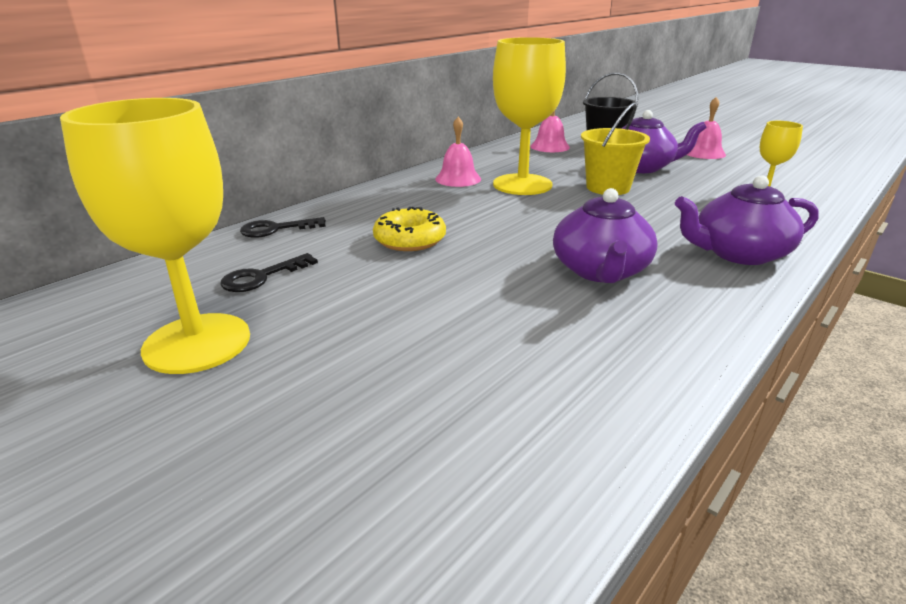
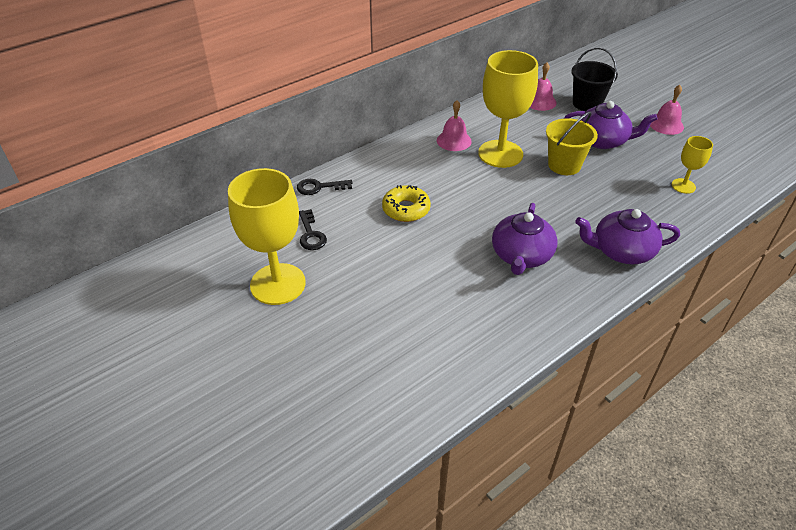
camera: 10 degrees right, 15 degrees up
(262, 277) = (311, 234): black key -> black key turned 75 degrees counterclockwise

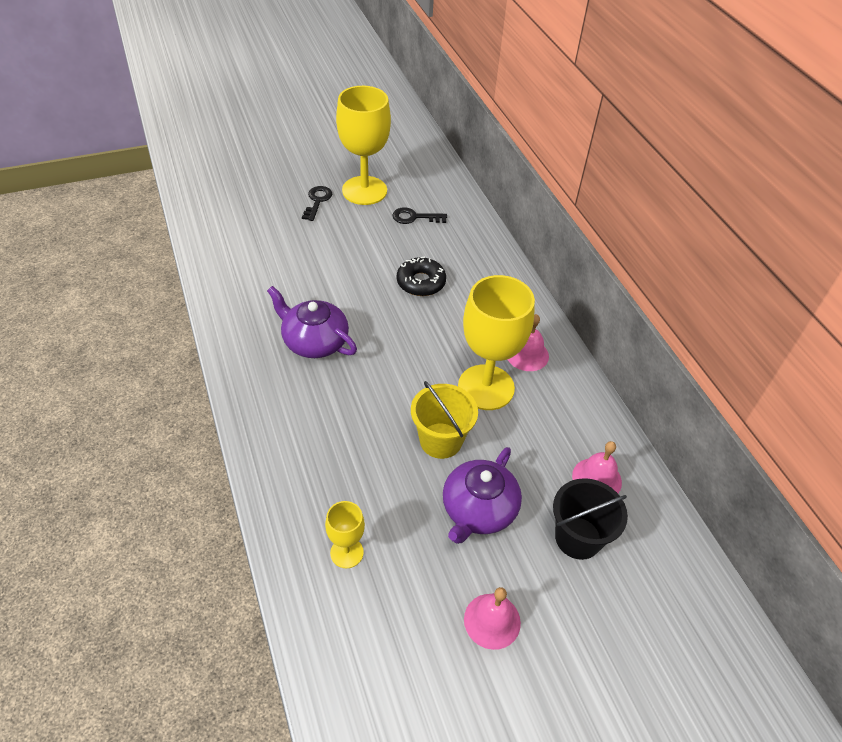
camera: 105 degrees right, 5 degrees up
(319, 187) = (479, 234): black key -> black key (317, 201)
(406, 209) = (421, 282): yellow donut -> black donut
(621, 251) = (276, 424): purple teapot -> none

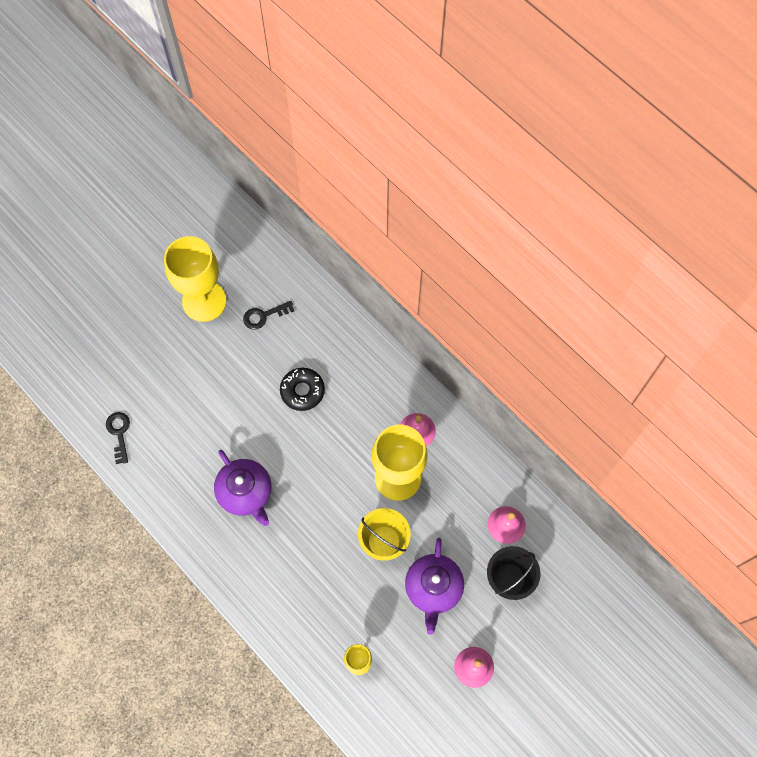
camera: 20 degrees left, 20 degrees up
(314, 341) = (245, 492): purple teapot -> purple teapot turned 135 degrees counterclockwise
(317, 201) = (168, 333): black key -> black key (119, 433)

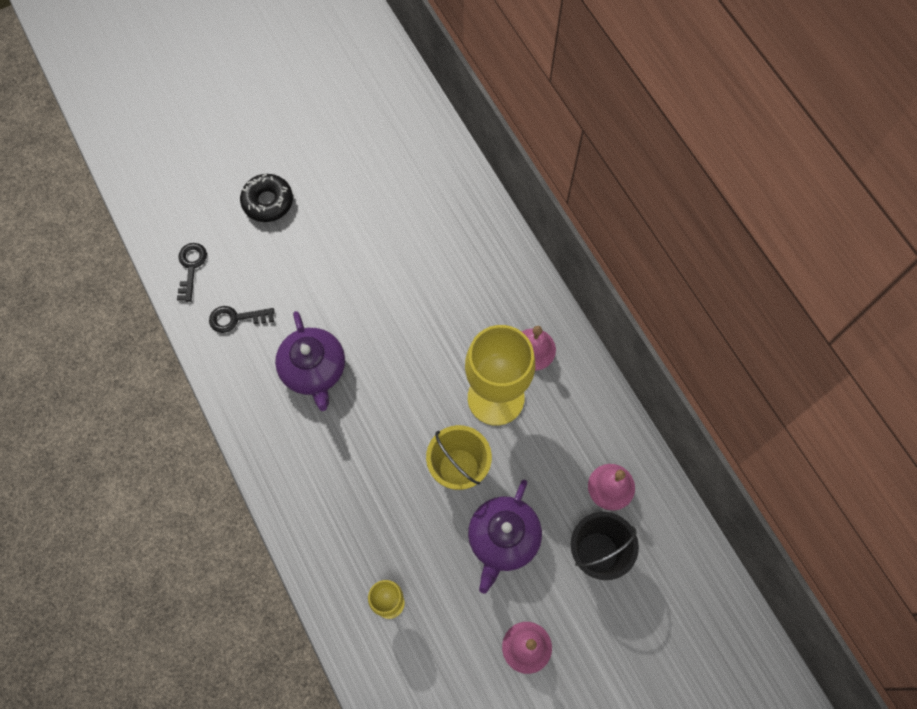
camera: 15 degrees right, 0 degrees up
(204, 301) = (329, 145): yellow goblet -> none
(264, 316) = (392, 177): black key -> black key (236, 318)
(302, 391) = (412, 271): black donut -> black donut (268, 202)

